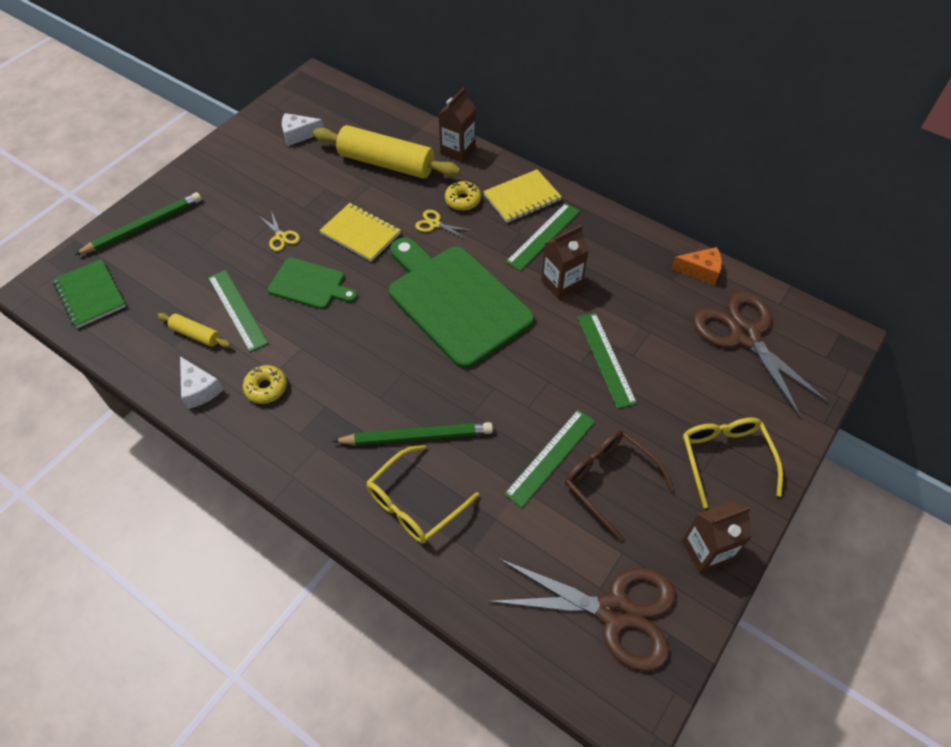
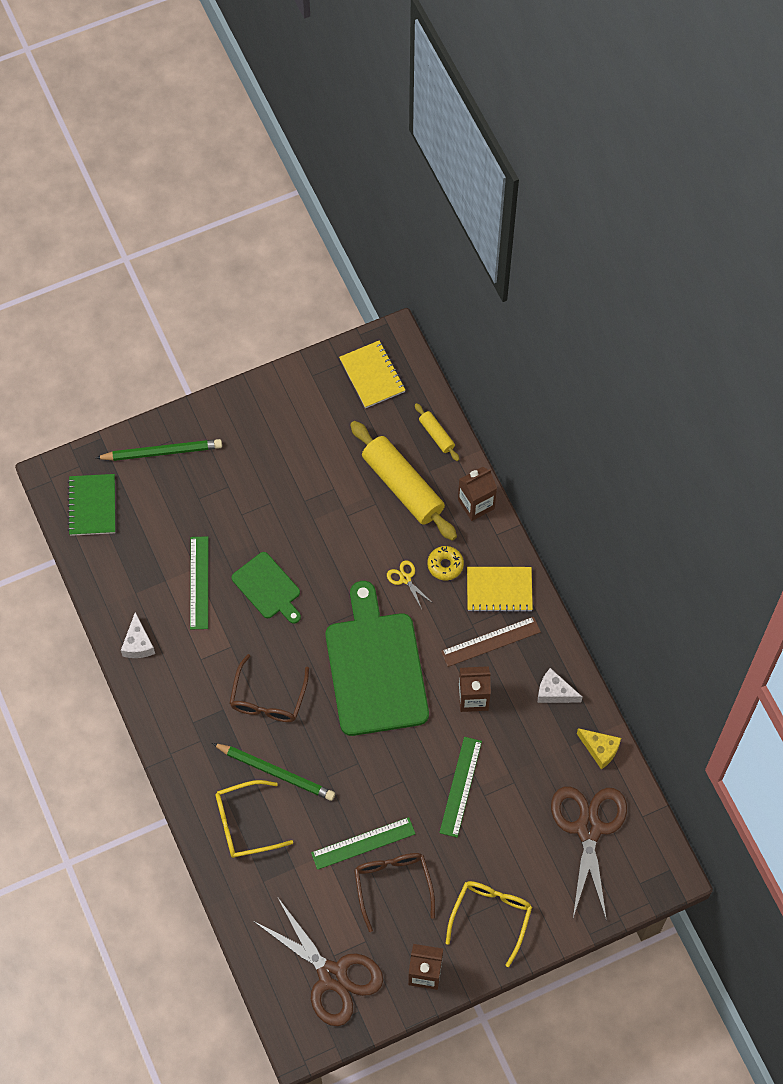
camera: 30 degrees right, 10 degrees up
(196, 335) = (157, 590): yellow rolling pin -> yellow rolling pin (436, 435)
(266, 388) = (187, 669): yellow donut -> none
(281, 236) = (269, 524): yellow scissors -> none
(298, 135) = (342, 409): white cheese -> white cheese (554, 692)
(360, 233) = (337, 556): yellow notebook -> yellow notebook (372, 375)
(367, 374) = (268, 698): none -> brown glasses
(543, 236) = (490, 641): green ruler -> brown ruler
(700, 271) = (600, 749): orange cheese -> yellow cheese

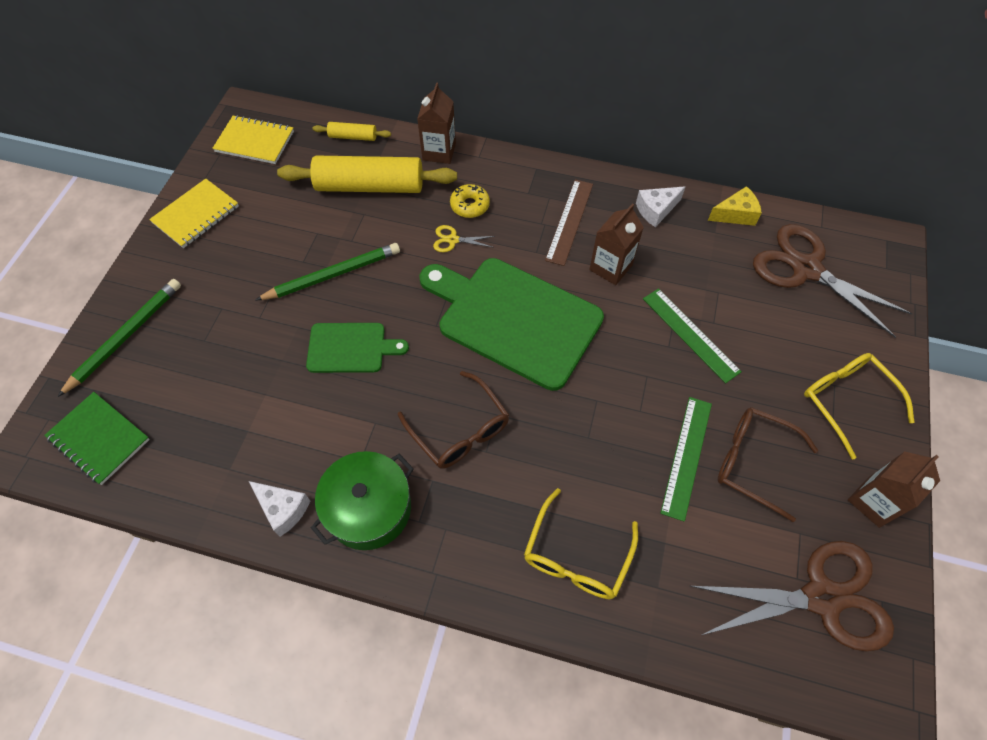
camera: 50 degrees left, 5 degrees down
(177, 689) = (369, 508): none -> green pot
(199, 582) = (283, 402): green ruler -> none
(276, 772) = (544, 481): green pencil -> green pencil (333, 275)
(499, 590) = (529, 186): yellow notebook -> yellow notebook (196, 215)

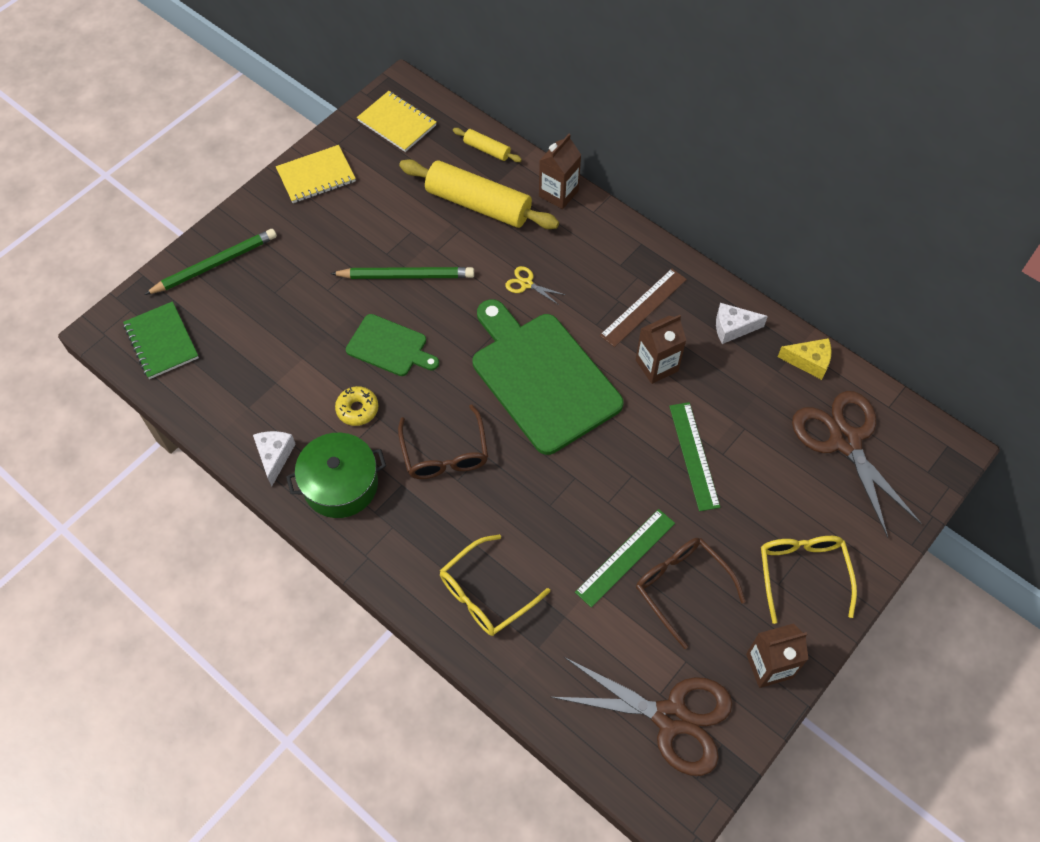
camera: 25 degrees right, 0 degrees up
(283, 509) = (275, 456): white cheese -> white cheese turned 150 degrees counterclockwise
(470, 205) = (559, 257): yellow donut -> yellow donut (357, 409)

